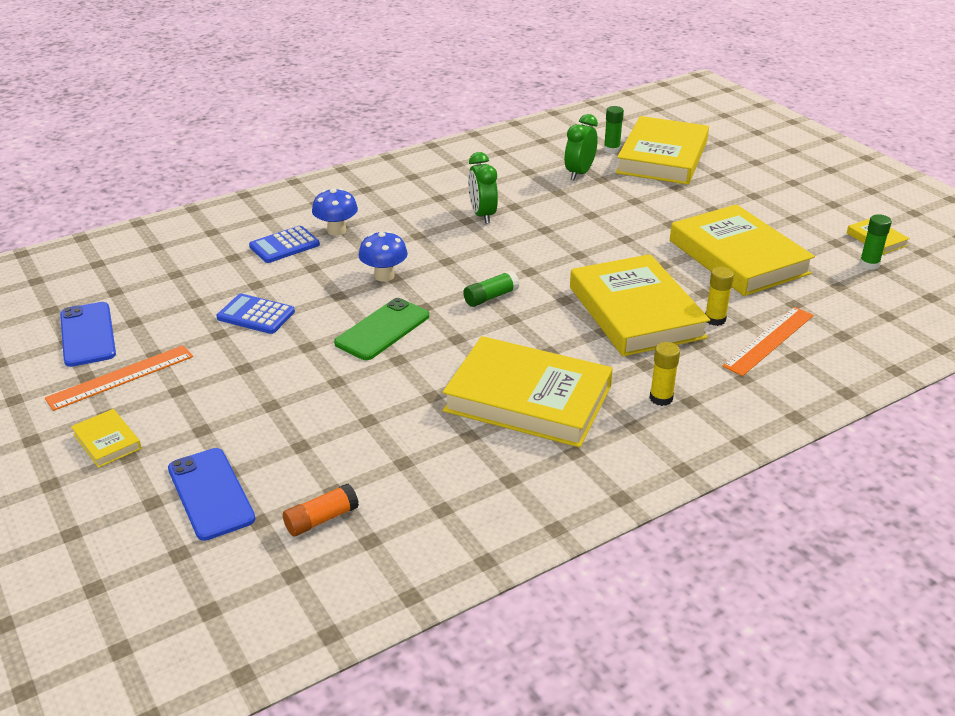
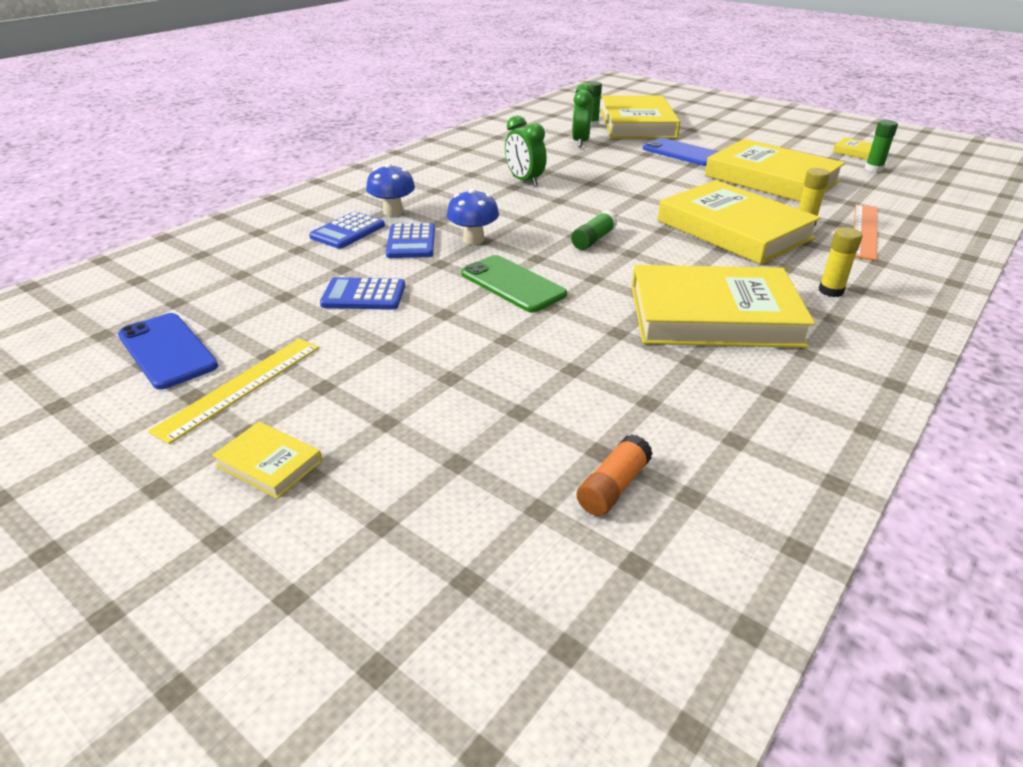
camera: 20 degrees left, 0 degrees up
(121, 377) = (241, 387): orange ruler -> yellow ruler
(211, 493) = (453, 492): blue phone -> blue phone (682, 153)
(329, 268) = (411, 242): none -> blue calculator
(382, 329) = (512, 284): green phone -> green phone turned 60 degrees counterclockwise

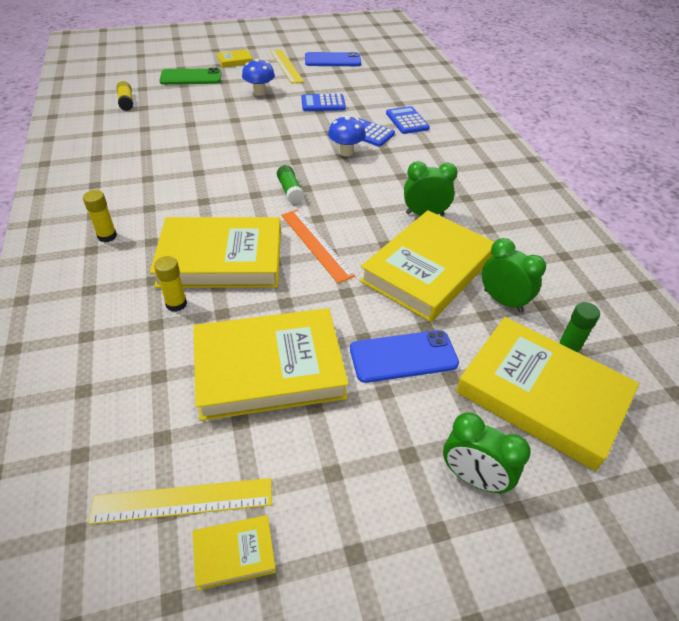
camera: 125 degrees right, 10 degrees up
(363, 295) = (323, 103): blue calculator -> blue calculator turned 135 degrees counterclockwise
(393, 212) = (422, 142): blue mushroom -> blue mushroom (259, 92)
(512, 284) = (278, 141): green phone -> green phone (191, 77)
(613, 487) = (126, 102): orange glue stick -> yellow glue stick
(713, 315) = (159, 179): yellow book -> yellow book (427, 270)
(716, 126) = (473, 478): none -> green clock
(864, 231) = (120, 328): orange ruler -> orange ruler (316, 244)
(873, 169) = (183, 501): green glue stick -> yellow ruler

